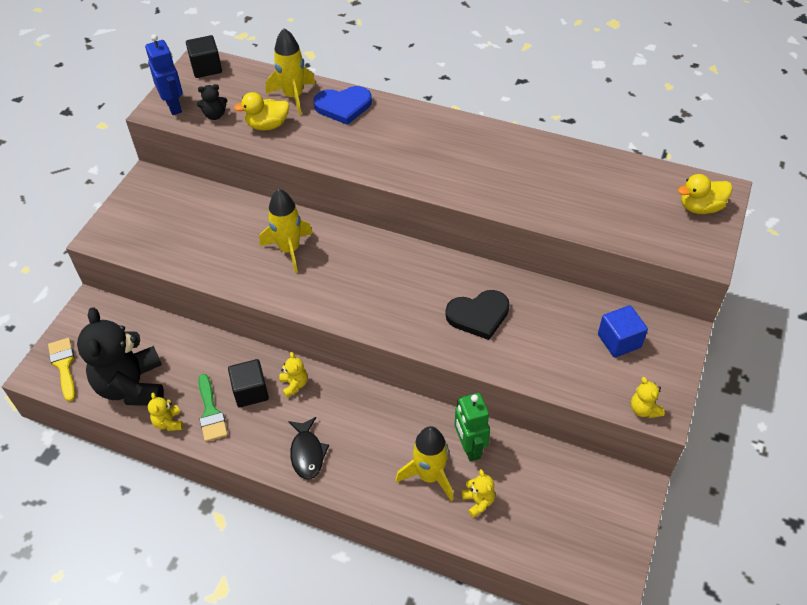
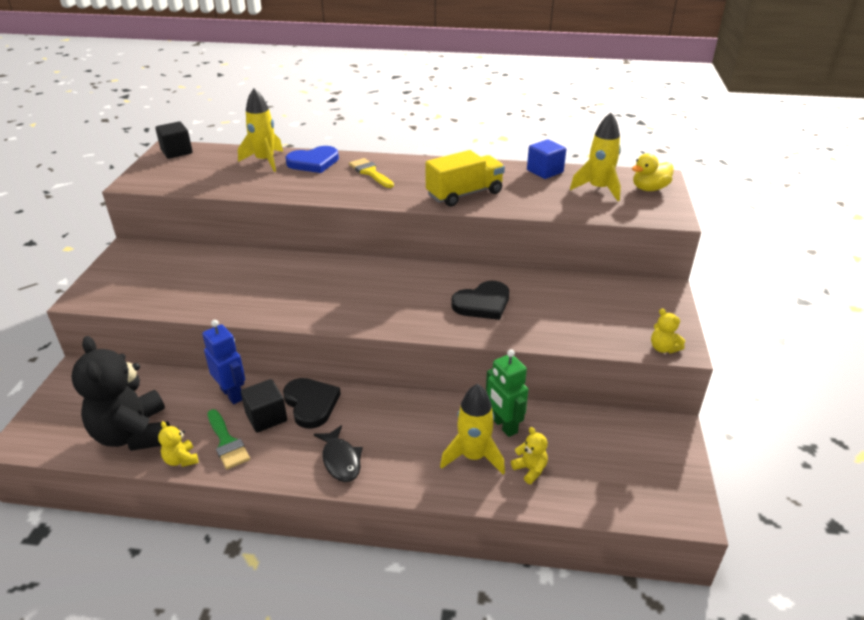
camera: 15 degrees left, 15 degrees down
(64, 365) = (51, 428): yellow brush -> yellow brush (370, 172)
(174, 106) = (150, 178): blue robot -> blue robot (232, 394)
(215, 115) = (192, 180): black teddy bear -> none
(267, 125) = (245, 181): yellow duck -> none
(289, 250) = (284, 281): yellow rocket -> yellow rocket (598, 189)
(294, 385) = (311, 404): yellow teddy bear -> black heart
(489, 183) = (464, 194): none -> yellow truck
(619, 341) = (616, 303): blue cube -> blue cube (545, 171)

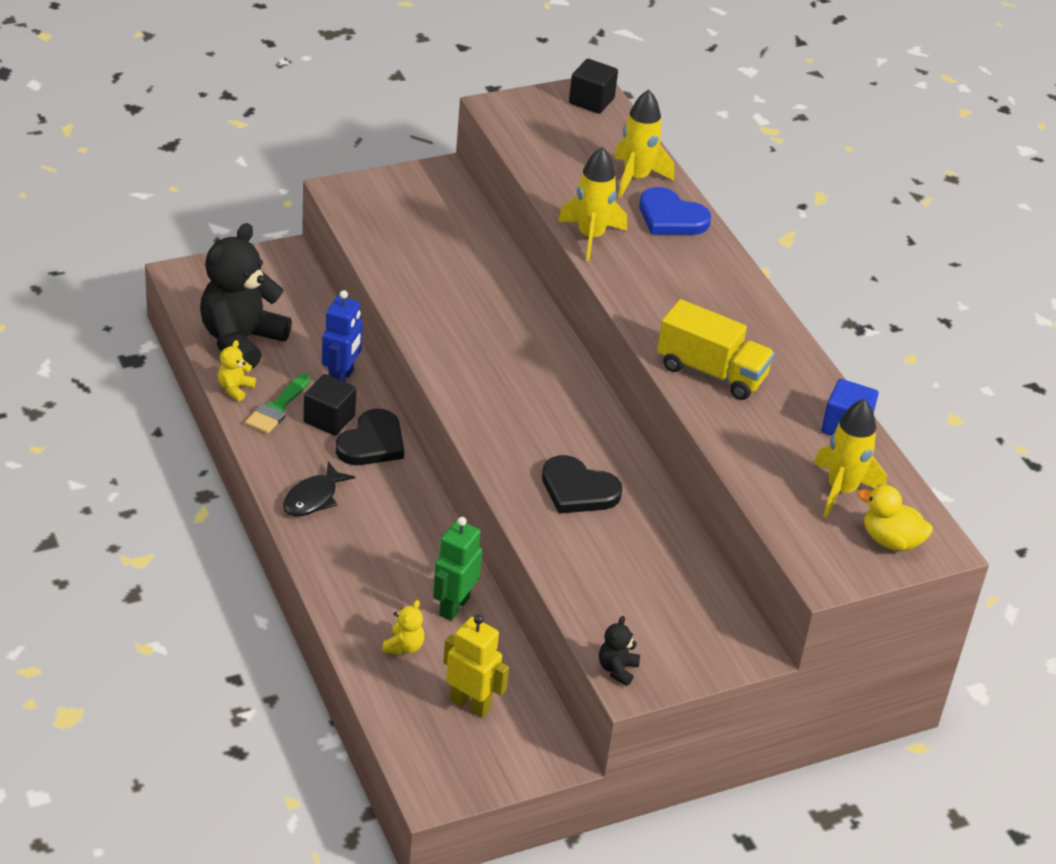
camera: 55 degrees right, 5 degrees up
(370, 172) = (690, 274): yellow brush -> none
(473, 456) = (390, 596): yellow rocket -> yellow rocket (590, 237)
(605, 455) = (470, 704): none -> yellow robot
(663, 348) = (617, 669): yellow teddy bear -> black teddy bear

